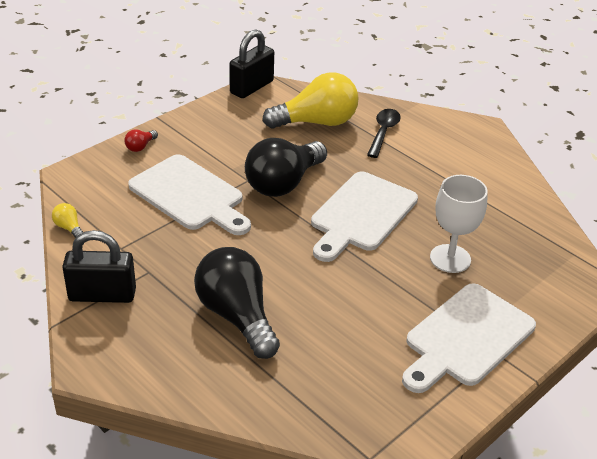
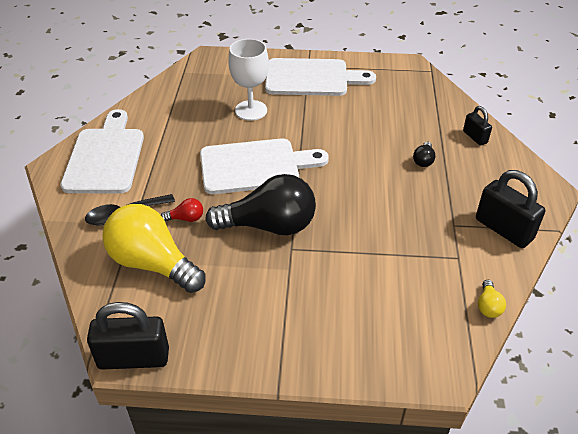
camera: 130 degrees left, 5 degrees up
(140, 147) = (339, 358): red light bulb -> red light bulb (186, 218)
(189, 195) = (355, 267): white cutting board -> white cutting board (105, 157)
(216, 383) = (475, 137): none -> black padlock
(237, 316) = (423, 160): black light bulb -> black light bulb, size x0.40

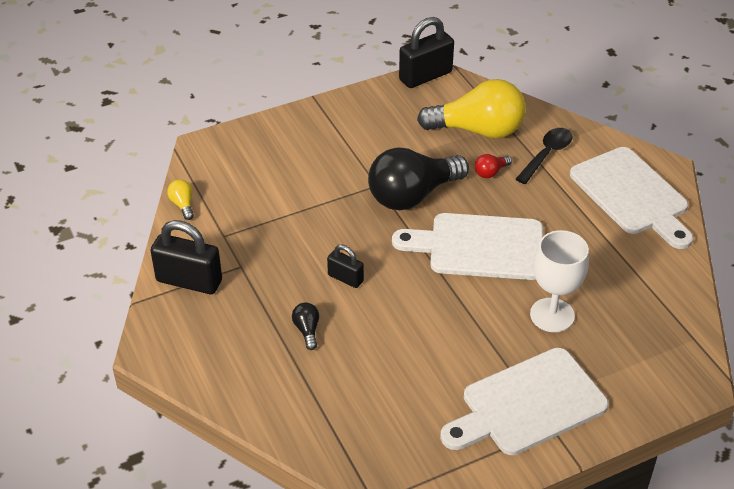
camera: 150 degrees right, 0 degrees up
(255, 166) = (479, 247): white cutting board -> white cutting board turned 45 degrees clockwise
(475, 137) = (261, 393): black padlock -> black padlock (345, 278)

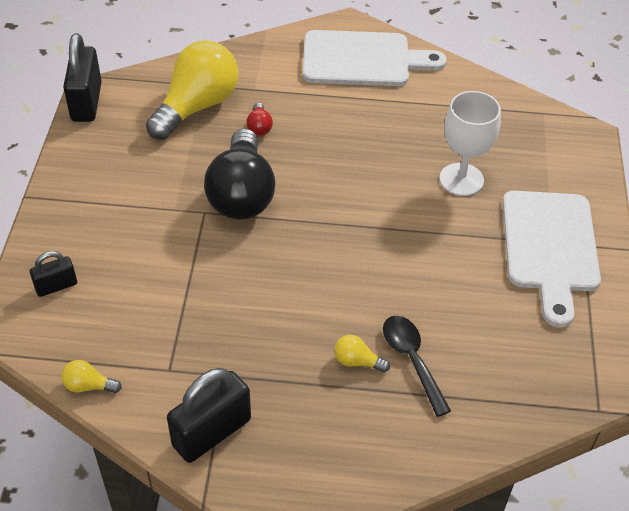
camera: 60 degrees left, 5 degrees up
(307, 330) = (357, 361): black light bulb -> yellow light bulb
(345, 278) = (310, 298): black padlock -> black padlock (56, 286)
(479, 247) = (346, 183): white cutting board -> none
(547, 154) = (270, 81): black spoon -> black spoon (412, 360)

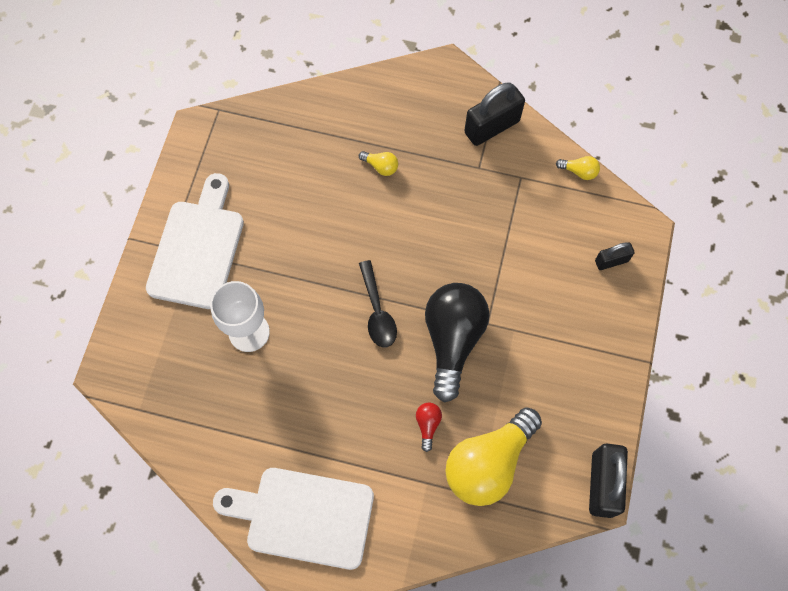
camera: 170 degrees left, 20 degrees up
(412, 360) = (340, 163): black spoon -> black spoon (377, 312)

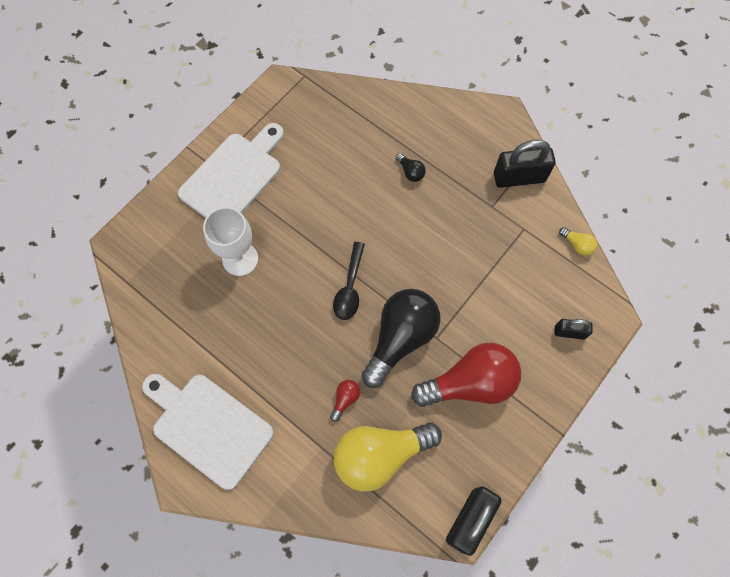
camera: 25 degrees right, 0 degrees up
(381, 166) = (410, 172): yellow light bulb -> black light bulb
(540, 353) = (470, 383): none -> red light bulb

